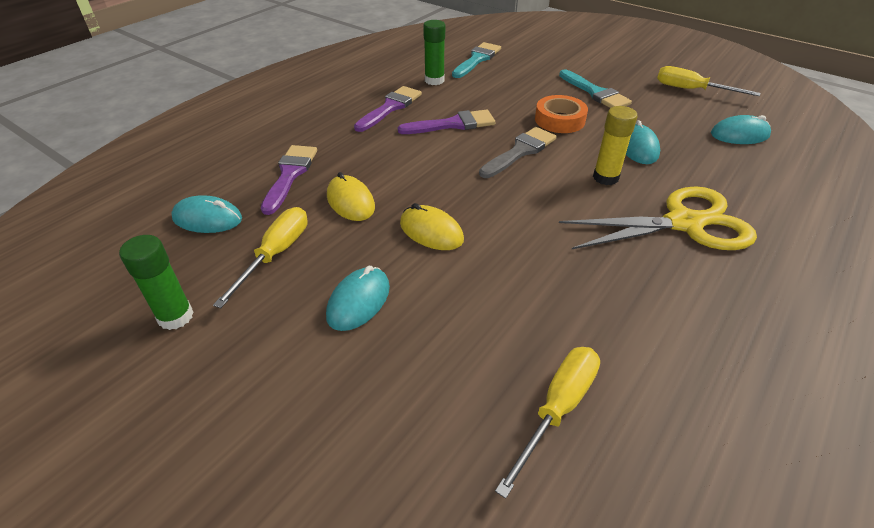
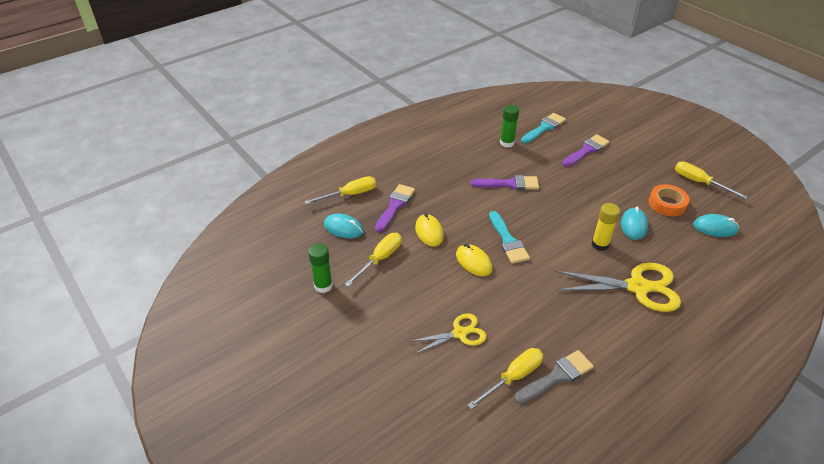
camera: 15 degrees right, 0 degrees up
(215, 171) = (350, 194): none -> yellow screwdriver
(359, 301) = (422, 297): turquoise mouse -> none
(390, 107) = (470, 162): purple brush -> purple brush (586, 150)
(439, 349) = (460, 333): none -> yellow scissors
(520, 151) = (549, 214): grey brush -> grey brush (557, 376)
(559, 120) = (586, 193): orange tape -> orange tape (667, 204)
(595, 93) = (623, 173): turquoise brush -> turquoise brush (508, 241)

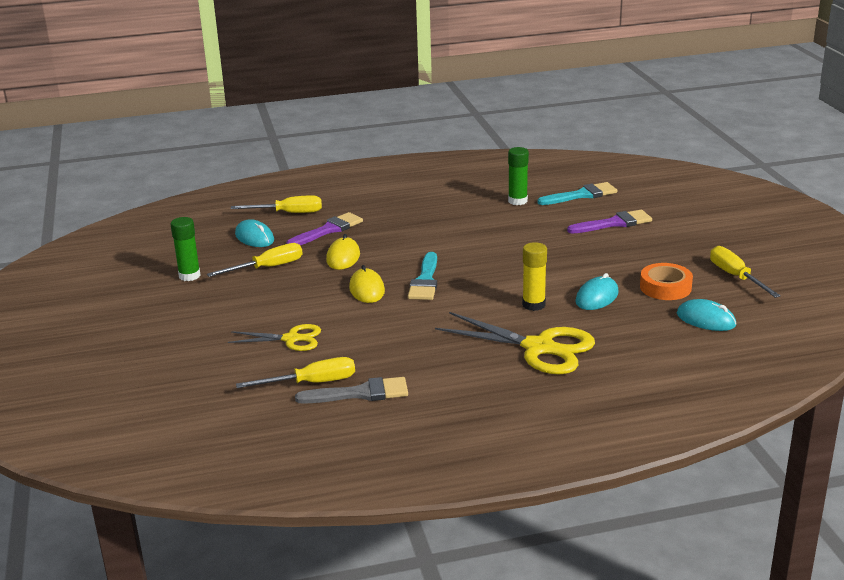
camera: 25 degrees right, 15 degrees down
(509, 184) = (480, 236): purple brush -> none

